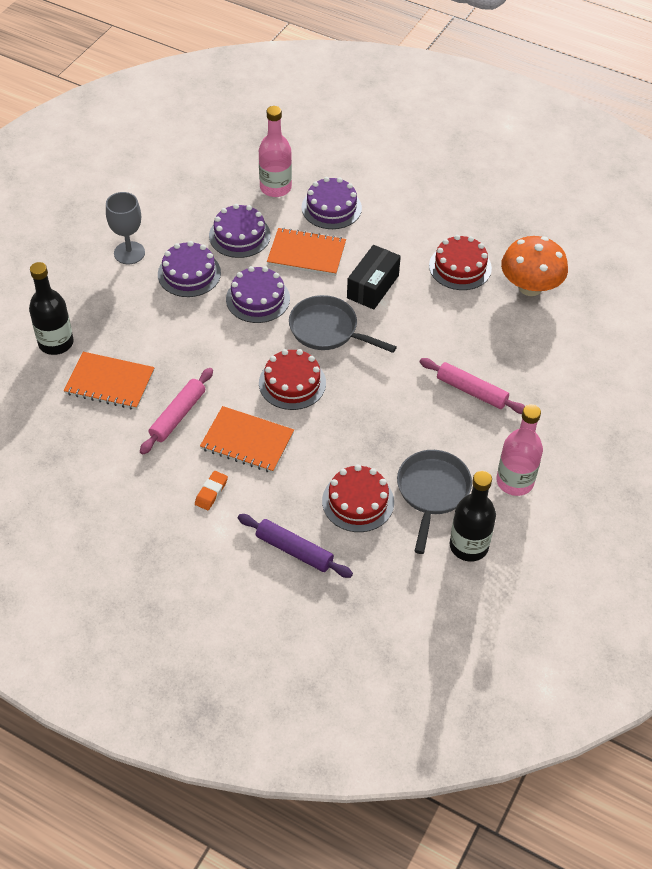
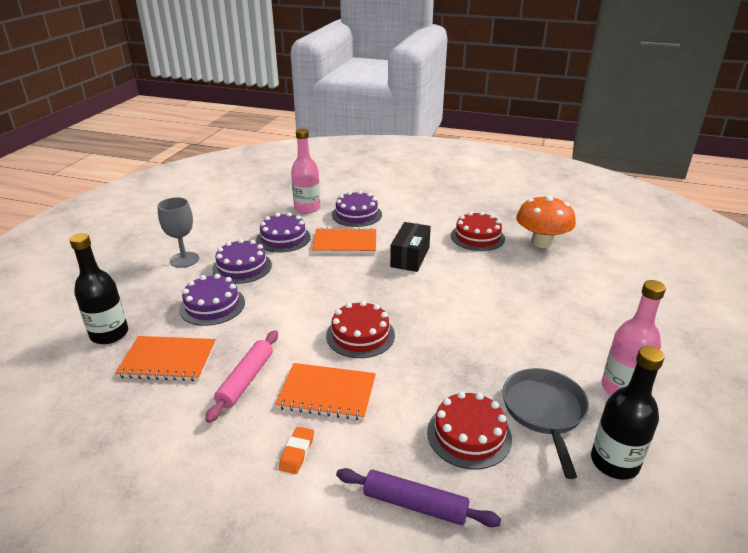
camera: 10 degrees left, 20 degrees down
(258, 299) = (309, 277): purple cake -> purple cake (212, 305)
(327, 330) = (381, 291): grey pan -> none
(471, 391) = (534, 318): pink rolling pin -> none

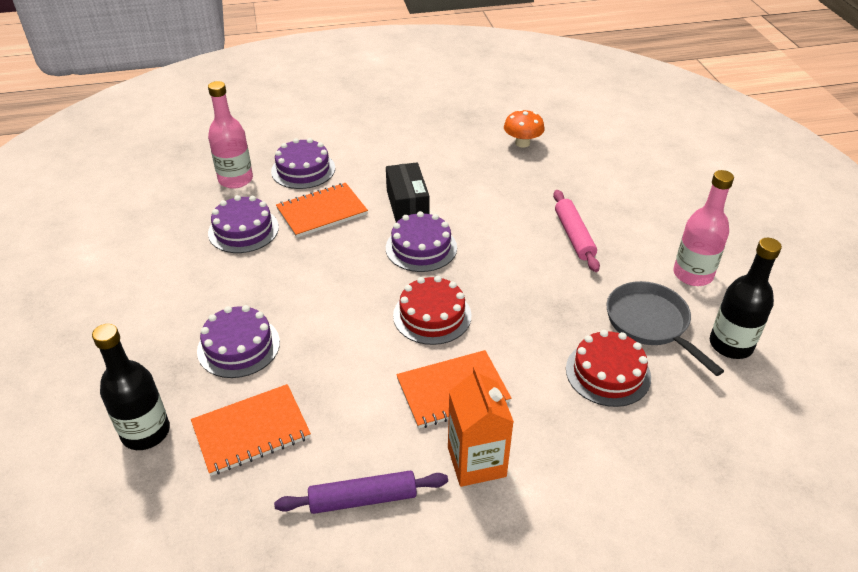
camera: 30 degrees left, 10 degrees up
(184, 260) = (144, 302): grey goblet -> none
(242, 267) = (228, 285): purple cake -> purple cake (421, 247)
(246, 380) = (359, 414): pink rolling pin -> pink rolling pin (574, 236)
(297, 453) = (476, 462): orange eraser -> orange carton
(415, 504) = (614, 456): purple rolling pin -> purple rolling pin (363, 499)
(477, 237) = (456, 157): red cake -> none
(541, 242) = (522, 143): orange mushroom -> orange mushroom, size x0.64

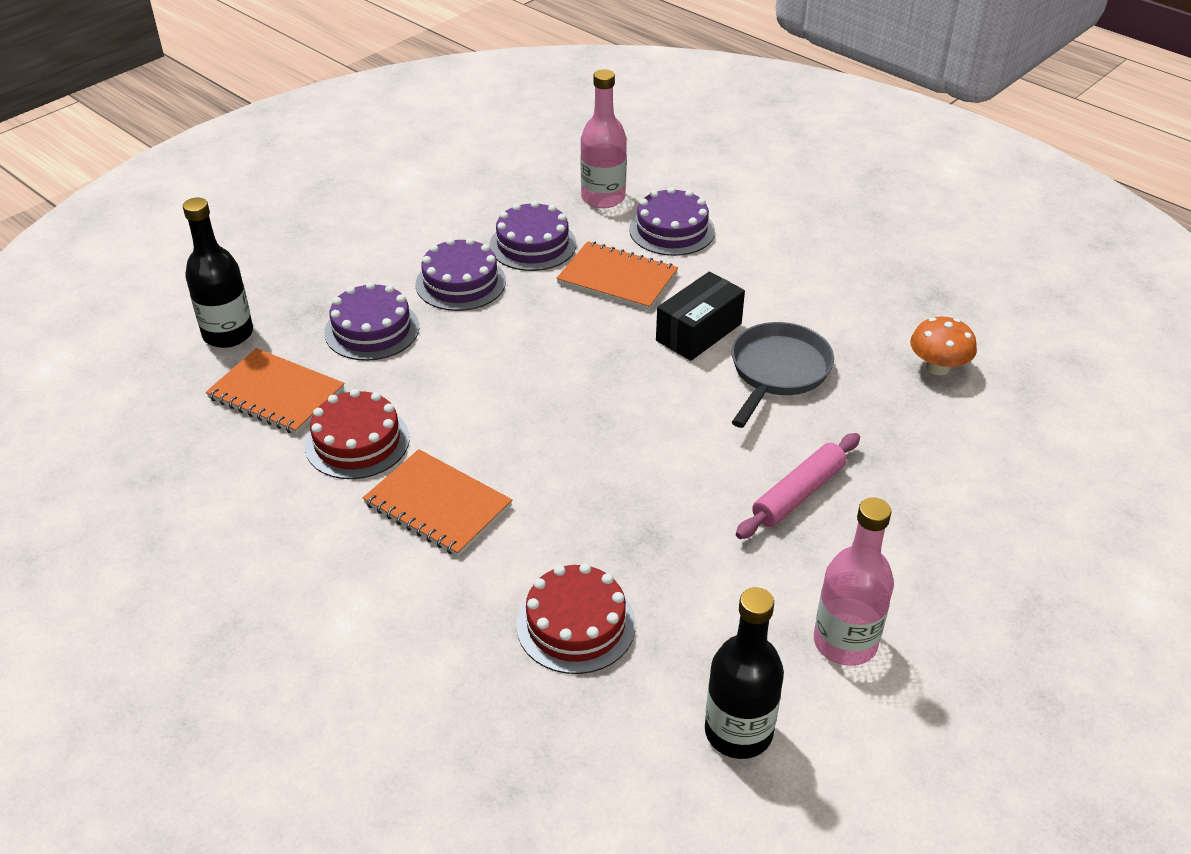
camera: 55 degrees right, 0 degrees up
(363, 499) = (250, 507): purple rolling pin -> none
(421, 247) = (637, 377): purple cake -> purple cake (460, 282)
(432, 315) = (536, 437): red cake -> red cake (357, 442)
(476, 462) = (354, 568): orange carton -> none
(650, 323) = (701, 632): grey pan -> grey pan (778, 372)

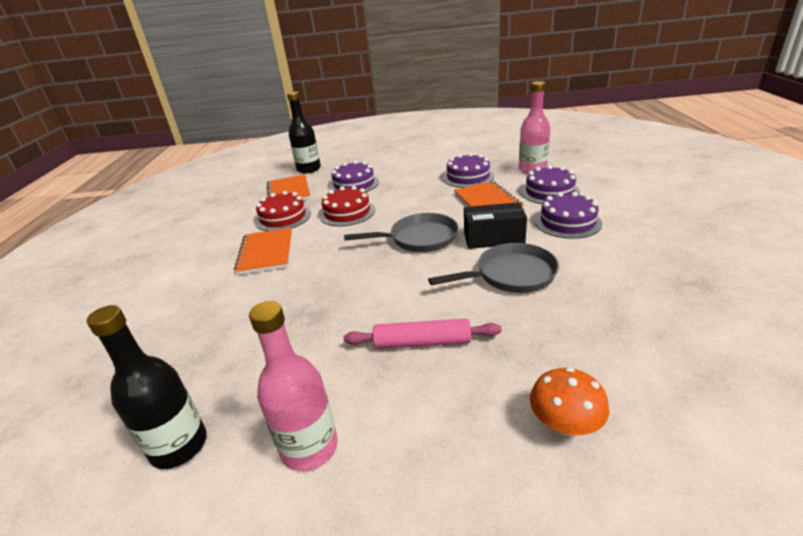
camera: 50 degrees right, 10 degrees down
(460, 282) = (414, 180): purple cake -> purple cake (567, 222)
(576, 624) = (221, 332): red cake -> red cake (347, 212)
(615, 376) = (419, 239): none -> grey pan
(937, 367) = (637, 325): orange mushroom -> orange mushroom (565, 424)

